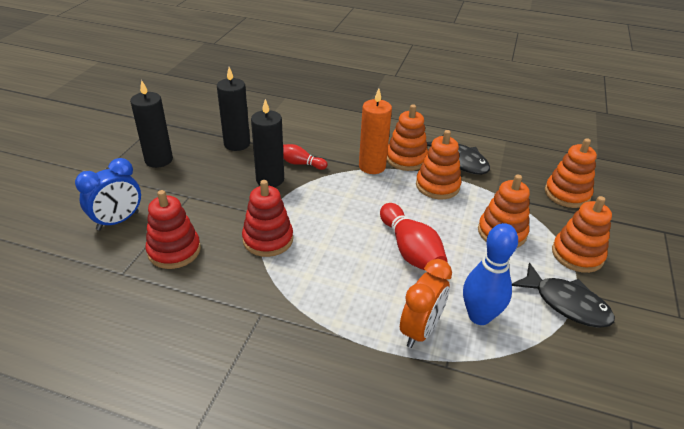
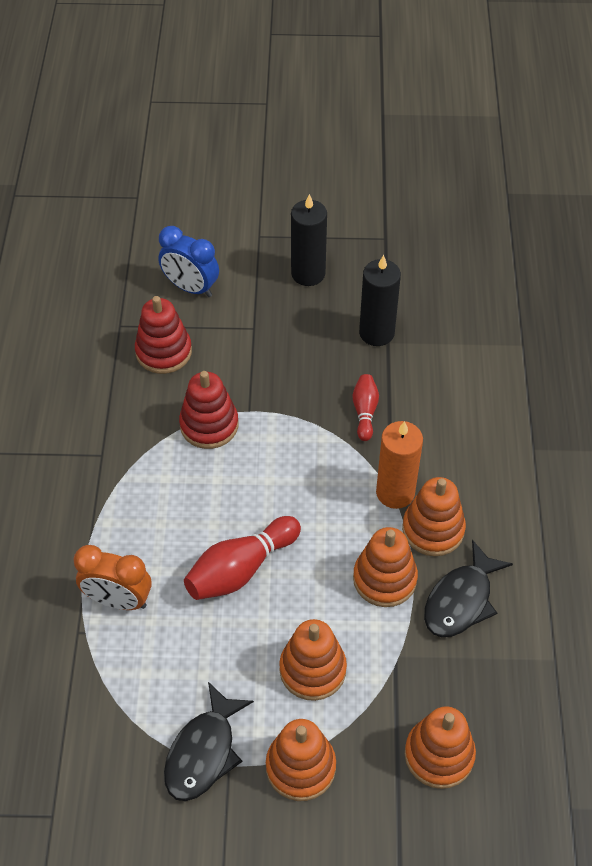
camera: 75 degrees right, 15 degrees up
(270, 179) = (317, 391): black candle -> none
(479, 316) = (155, 656): blue bowling pin -> none

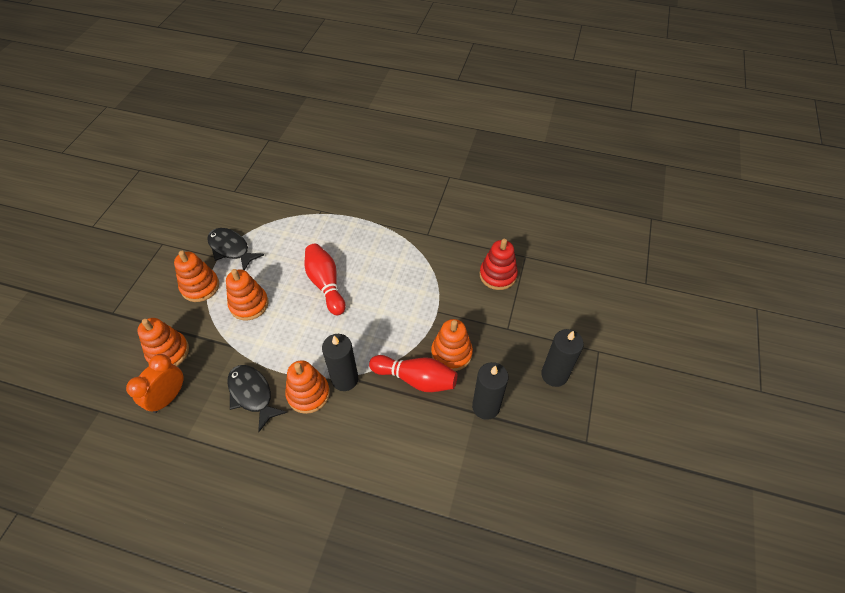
camera: 105 degrees right, 0 degrees up
(118, 600) = (331, 228): orange clock -> orange clock (168, 397)
(191, 288) = (551, 299): blue clock -> none
(209, 425) = (432, 288): red stacking toy -> none
(365, 412) = (416, 379): red bowling pin -> red bowling pin, size x1.74
(384, 579) = (286, 355): orange stacking toy -> orange stacking toy (451, 353)
(395, 492) = (345, 379): orange candle -> black candle

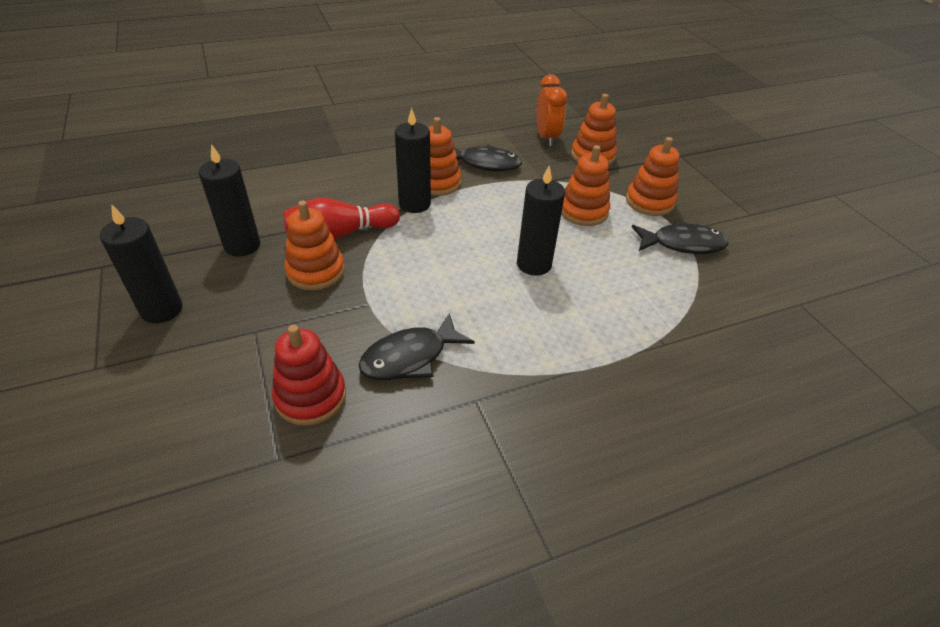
camera: 140 degrees right, 10 degrees down
(326, 284) = (534, 264): red bowling pin -> black candle
(439, 269) = (410, 357): none -> black fish

